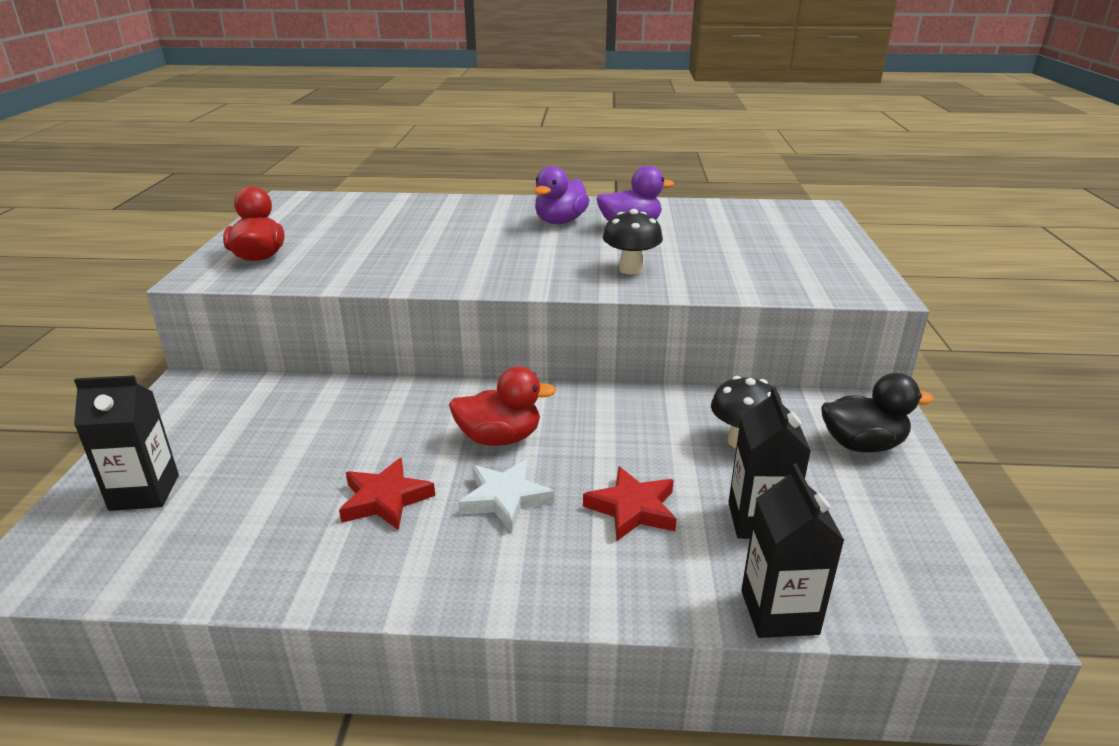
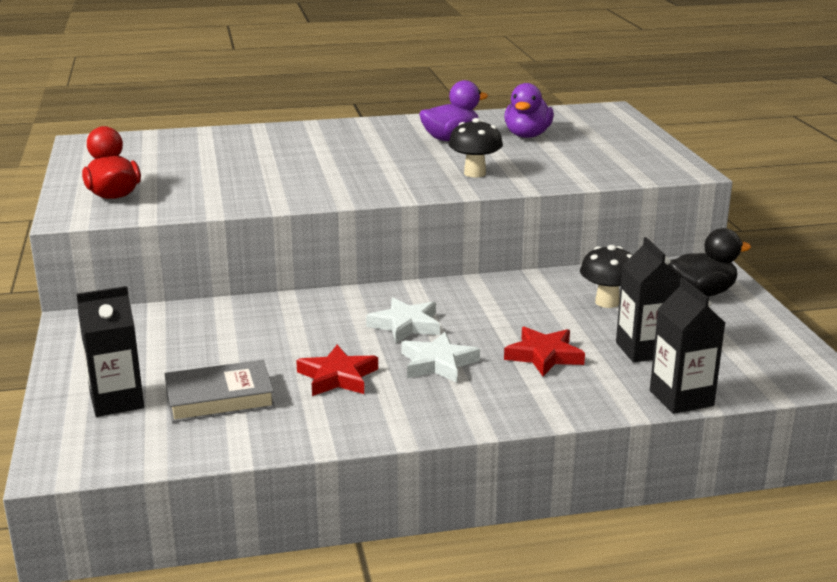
camera: 15 degrees left, 5 degrees down
(245, 507) = (220, 398): none -> grey book
(499, 438) = (405, 325): red duck -> white star
(560, 222) = (382, 140): purple duck -> purple duck (527, 135)

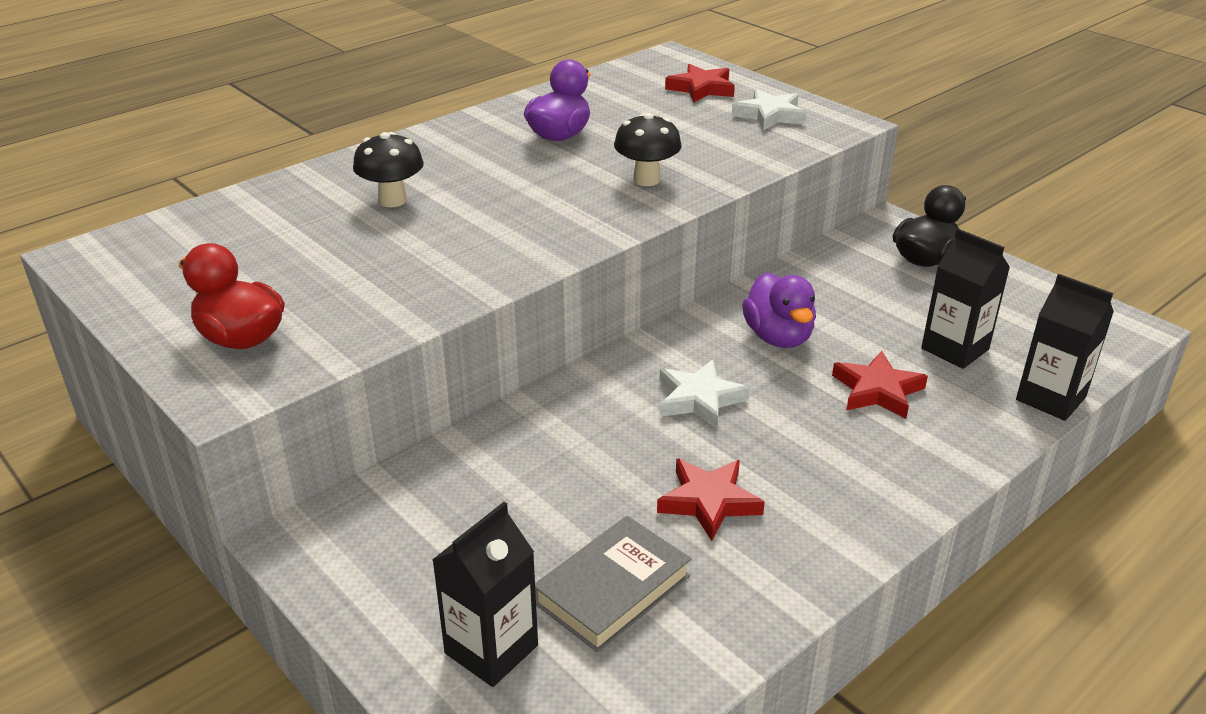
camera: 30 degrees left, 10 degrees up
(438, 363) = (789, 440): white star -> white star (770, 115)
(527, 135) = (634, 111): purple duck -> purple duck (778, 337)
(601, 132) = (701, 88): none -> red star
(607, 302) = (857, 299): black mushroom -> black mushroom (392, 200)

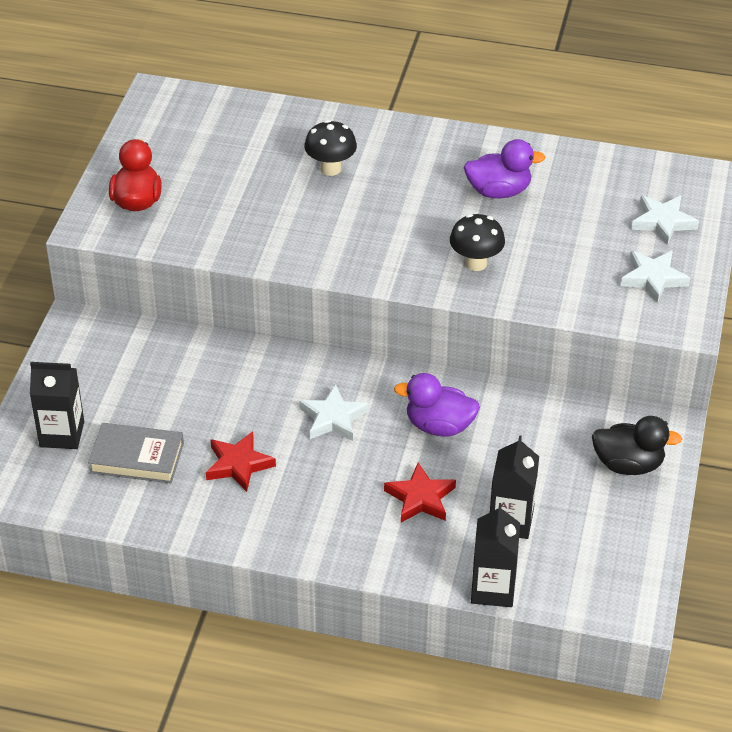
camera: 55 degrees right, 10 degrees up
(701, 88) = (663, 222): red star -> white star
(778, 337) = (439, 426): purple duck -> purple duck turned 60 degrees clockwise

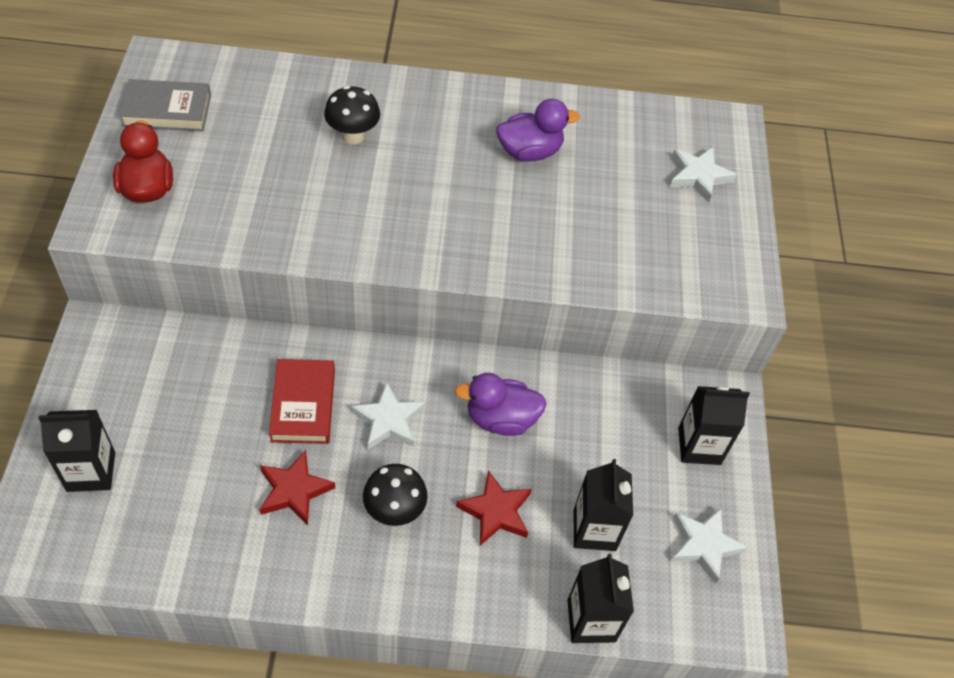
camera: 15 degrees left, 10 degrees up
(137, 458) = (180, 494): grey book -> grey book (167, 110)
(256, 399) = (303, 405): none -> red book
(475, 263) = (521, 238): black mushroom -> black mushroom (394, 511)
(628, 464) = (699, 446): black duck -> black carton
(653, 278) = (703, 242): white star -> white star (704, 545)

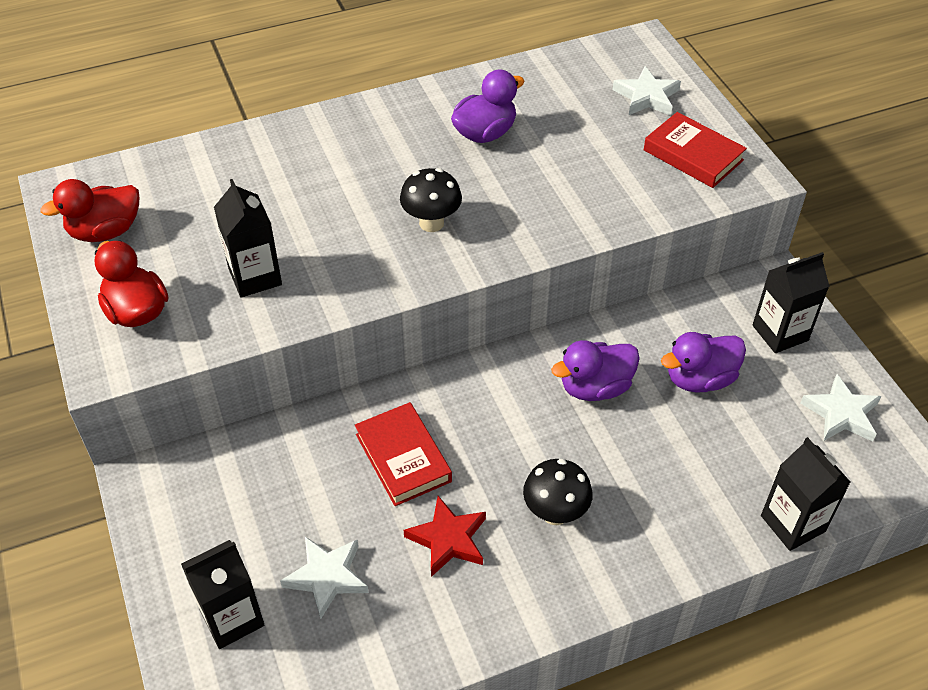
camera: 20 degrees left, 5 degrees down
(167, 110) = (105, 231): grey book -> red duck
(353, 136) = (310, 183): black mushroom -> black mushroom (431, 223)
(388, 420) = (494, 435): white star -> white star (327, 577)
(495, 511) = (646, 470): red star -> none
(594, 530) = (742, 444): black carton -> black carton (255, 277)
(597, 454) = (699, 379): none -> purple duck
(702, 249) = (693, 155): none -> red book

